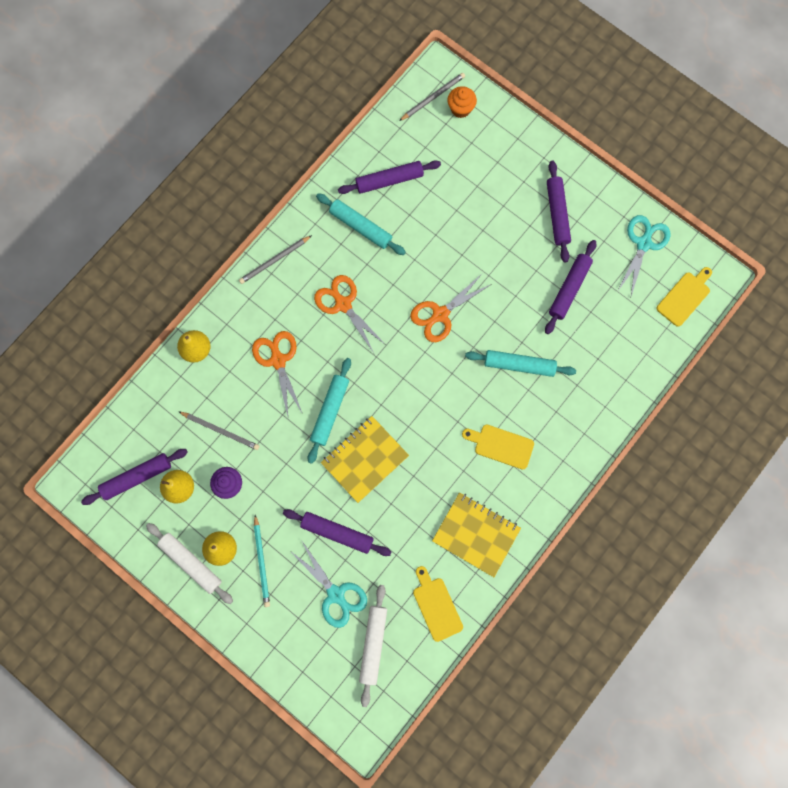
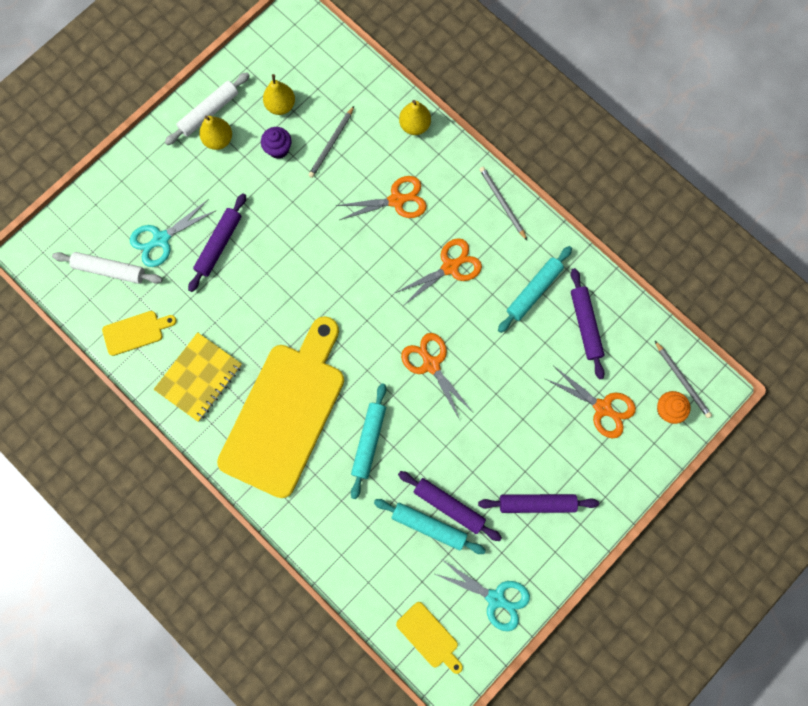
camera: 95 degrees right, 0 degrees up
(137, 477) = (295, 68): purple rolling pin -> none
(262, 562) = (201, 174): turquoise pencil -> none
(330, 411) = (339, 246): turquoise rolling pin -> turquoise rolling pin (429, 526)
(365, 459) = (287, 276): yellow notebook -> none
(465, 162) = (603, 408): none -> orange scissors
(501, 446) = (285, 412): yellow cutting board -> yellow cutting board, size x2.48

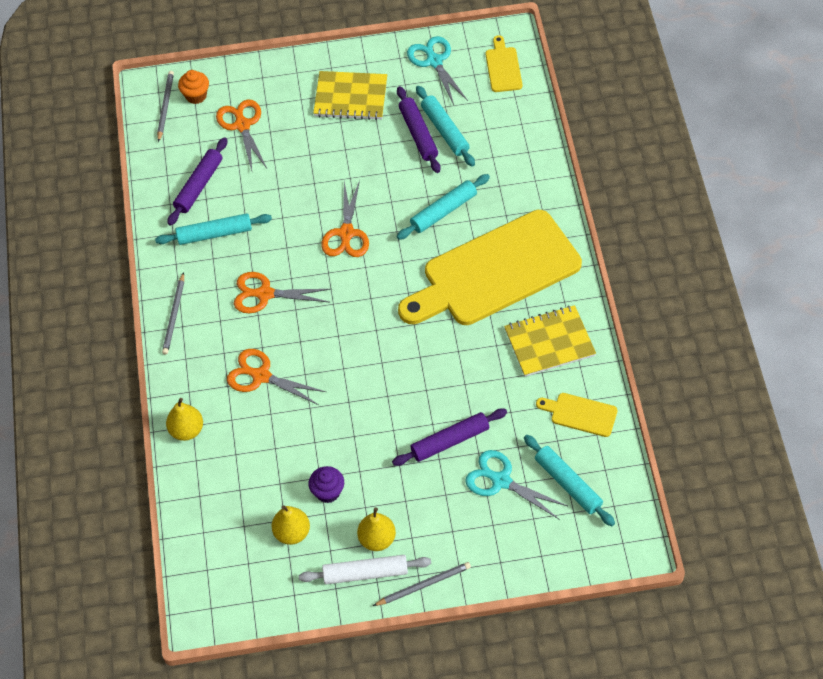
camera: 140 degrees left, 20 degrees down
(110, 270) = (568, 484): white rolling pin -> turquoise rolling pin
(161, 239) = (500, 481): turquoise scissors -> turquoise scissors turned 150 degrees counterclockwise
(331, 144) = (275, 464): grey pencil -> grey pencil (424, 585)
(537, 503) = (350, 97): purple rolling pin -> yellow notebook

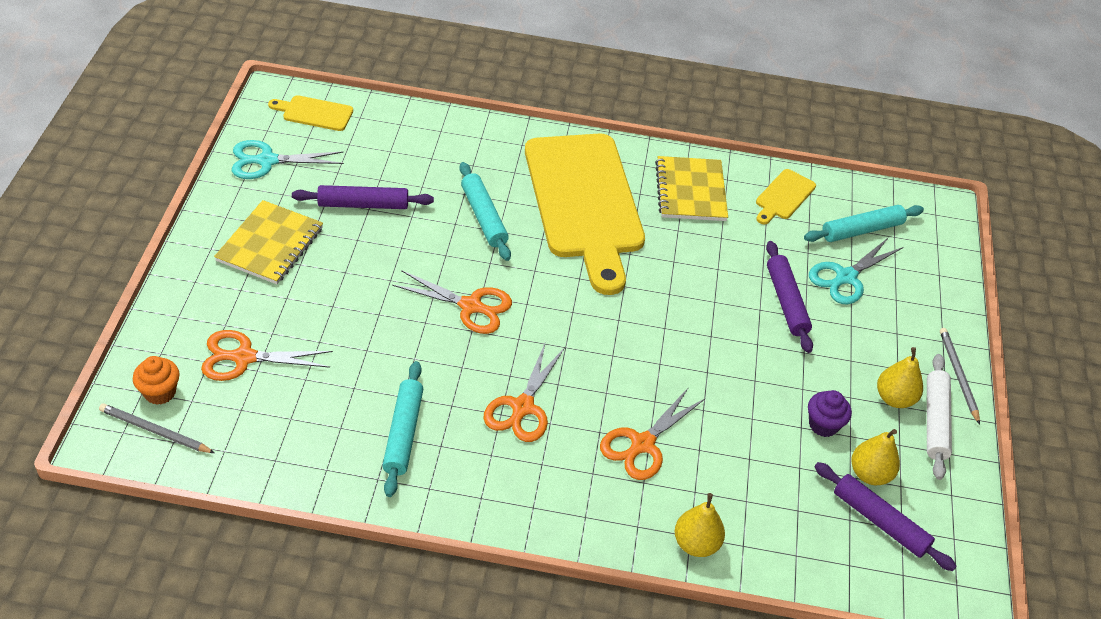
camera: 80 degrees left, 10 degrees down
(174, 315) = (513, 511): grey pencil -> none
(198, 185) = (315, 429): purple rolling pin -> purple rolling pin (880, 521)
(445, 130) = (372, 182): turquoise rolling pin -> none

